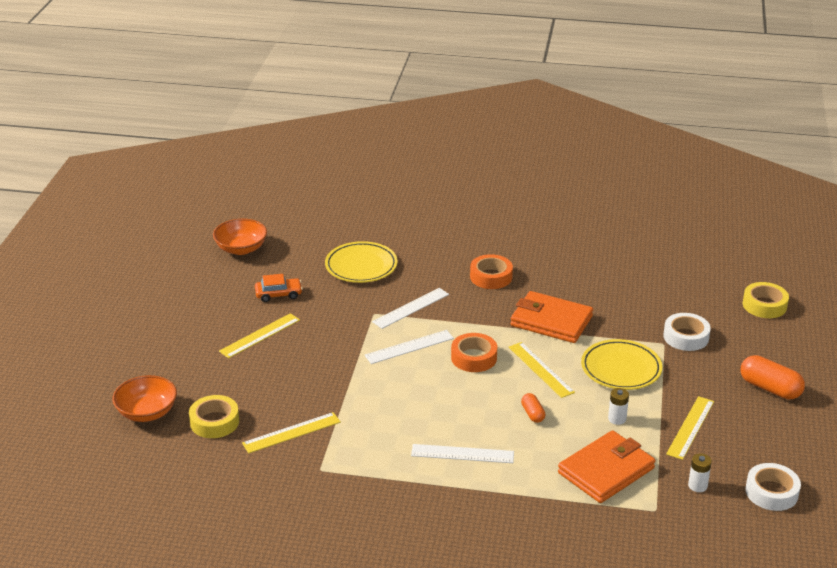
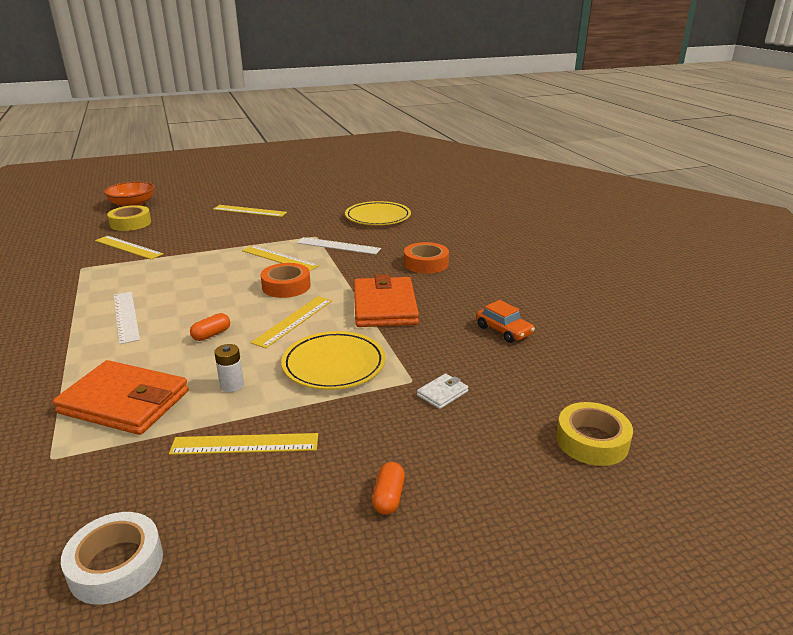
camera: 60 degrees right, 5 degrees down
(241, 249) = (353, 183): orange bowl -> none
(278, 294) = (308, 204): orange car -> orange car (504, 330)
(409, 347) = (279, 258): white ruler -> yellow ruler
(686, 337) = (442, 393): white tape -> white wallet
(697, 485) = (113, 482): white battery -> none
(770, 388) = (388, 497): orange capsule -> orange capsule, size x0.55

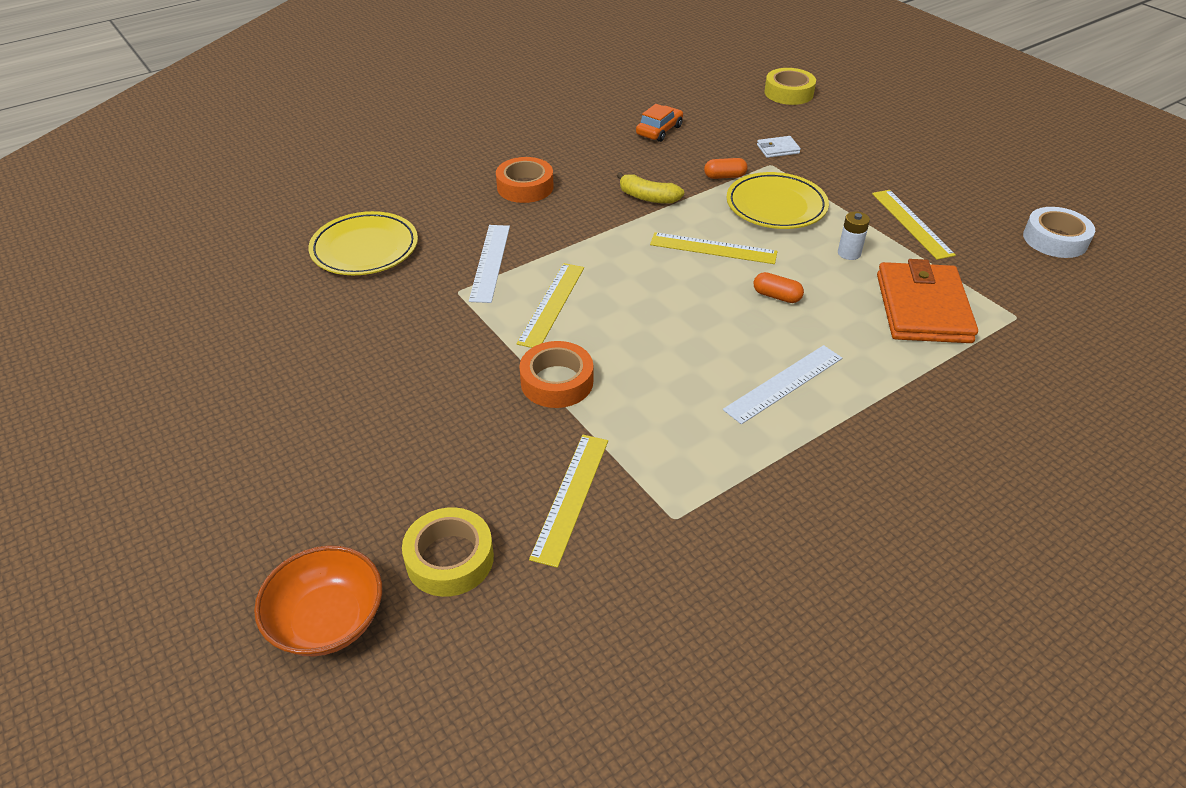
camera: 105 degrees left, 15 degrees up
(249, 211) = (350, 401): yellow ruler -> none
(286, 286) = (634, 275): orange tape -> orange tape (557, 382)
(384, 306) = (648, 197): orange wallet -> yellow banana
(388, 497) = (905, 155): orange capsule -> orange capsule (724, 176)
(442, 393) = (778, 149): white wallet -> white wallet turned 45 degrees counterclockwise

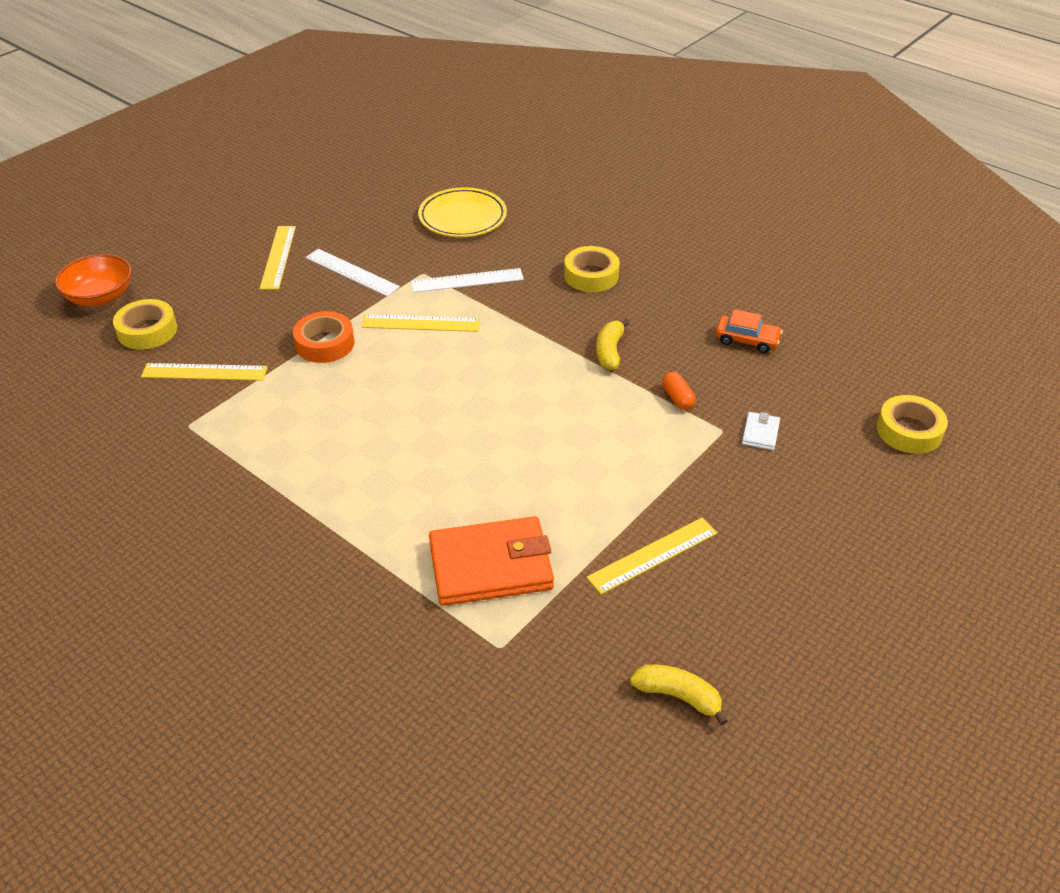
camera: 75 degrees right, 0 degrees up
(525, 187) = (591, 275): orange tape -> yellow tape
(713, 248) = (539, 405): yellow ruler -> yellow ruler (278, 257)
(776, 206) = (637, 442): yellow plate -> none
(776, 296) = (476, 456): orange capsule -> none
(778, 149) = (760, 433): white wallet -> white wallet turned 45 degrees clockwise
(783, 383) = (349, 471): white ruler -> white ruler (352, 272)
(849, 253) = (570, 504): white battery -> none
(1055, 239) = (678, 696): white tape -> yellow banana

